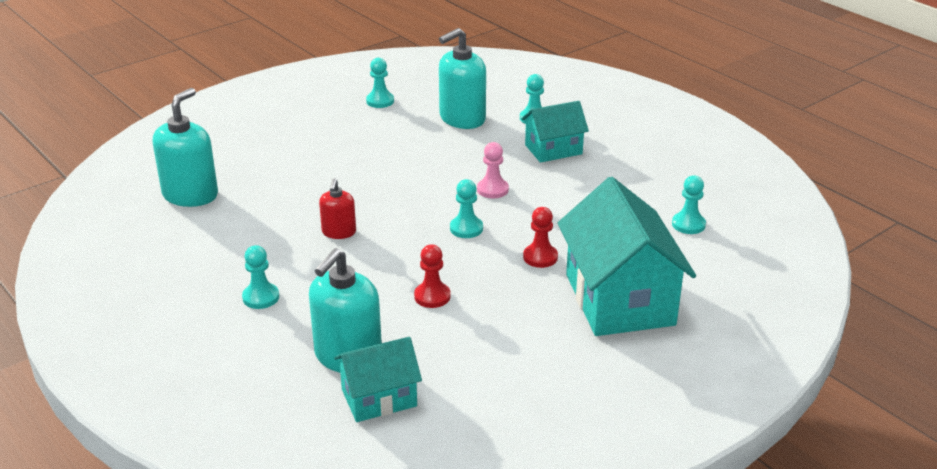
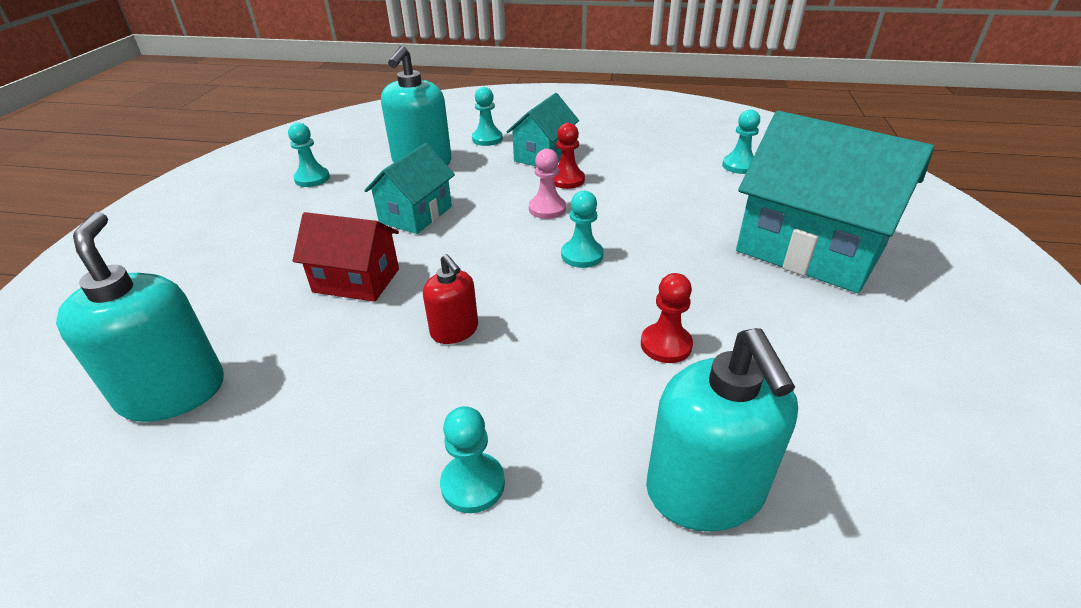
camera: 40 degrees left, 5 degrees up
(325, 181) = (356, 280): none -> red house
(379, 398) = (831, 525): turquoise house -> turquoise house (416, 214)
(540, 257) = (688, 247): red pawn -> red pawn (567, 180)

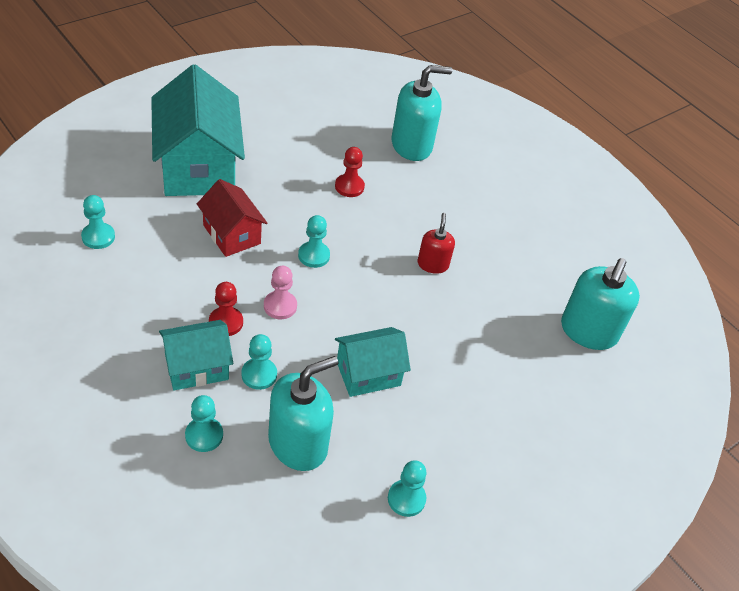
camera: 145 degrees left, 10 degrees up
(356, 280) = (456, 339): red house -> red house (232, 234)
(473, 484) = (486, 201): turquoise pawn -> turquoise pawn (259, 374)
(705, 491) = (411, 145): turquoise soap dispenser -> turquoise soap dispenser turned 45 degrees clockwise

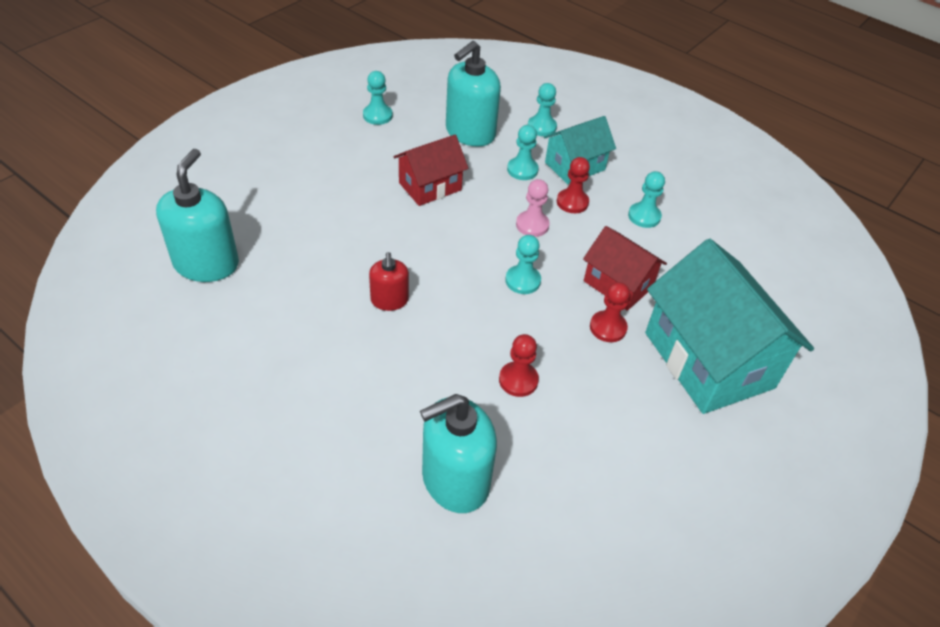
camera: 170 degrees right, 0 degrees up
(98, 237) = (738, 252): turquoise pawn -> turquoise pawn (644, 216)
(262, 204) = (608, 327): none -> red pawn
(368, 374) = (430, 186): turquoise house -> red house

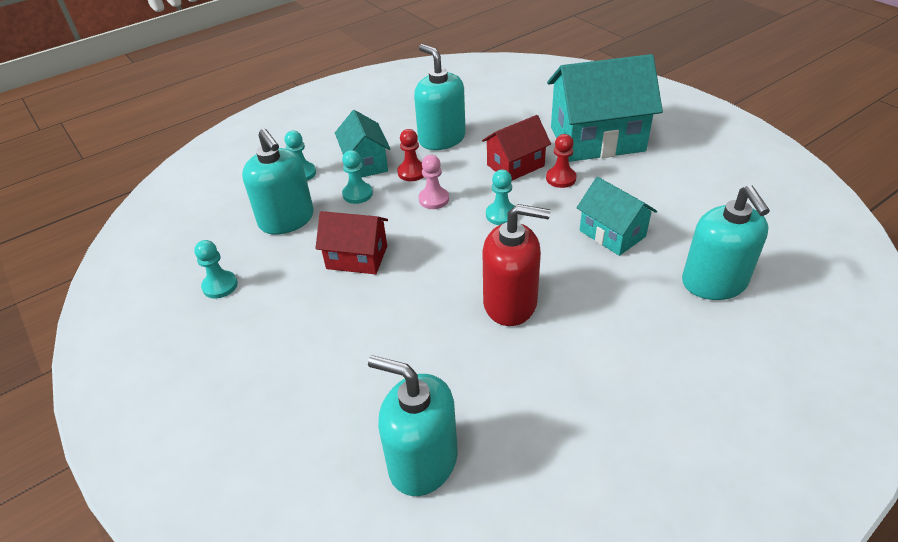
camera: 70 degrees left, 5 degrees down
(389, 300) = (510, 303): red soap dispenser -> red soap dispenser, size x1.79
(430, 186) = (357, 257): red house -> red house turned 60 degrees counterclockwise
(518, 380) = (612, 233): red pawn -> turquoise house
(644, 216) = (442, 139): turquoise pawn -> turquoise soap dispenser

